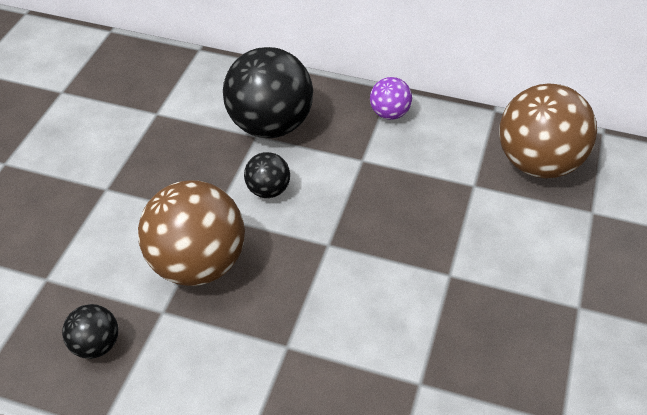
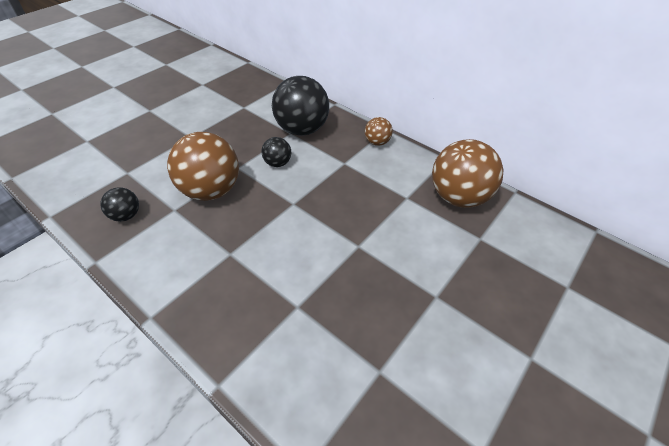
camera: 20 degrees right, 0 degrees up
(389, 114) = (377, 142): purple ball -> brown ball

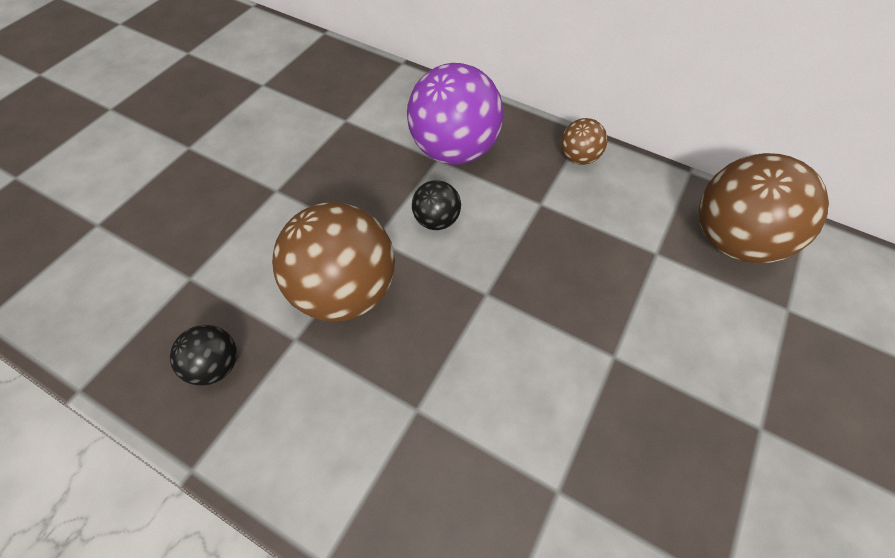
camera: 10 degrees left, 10 degrees up
(301, 130) = (453, 151): black ball -> purple ball

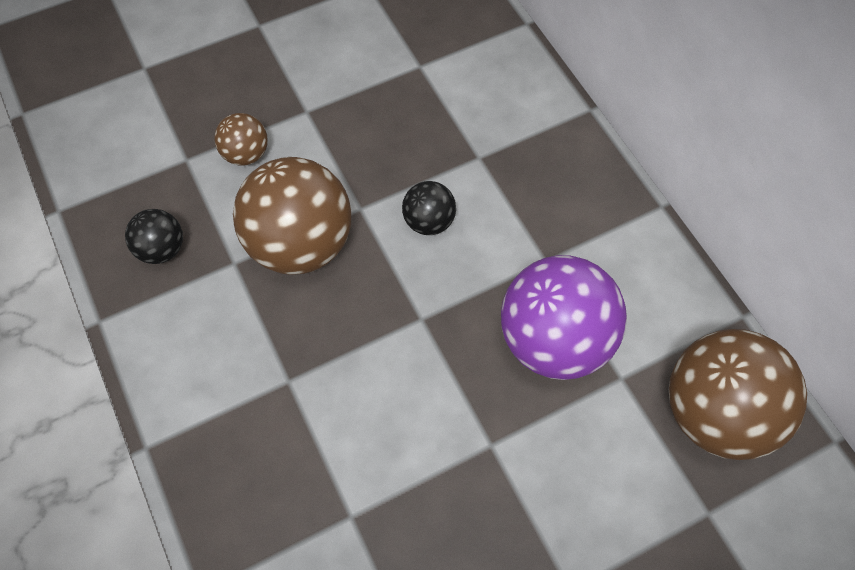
camera: 35 degrees right, 5 degrees up
(453, 151) = (501, 156): purple ball -> purple ball (554, 340)
(578, 158) = (627, 233): brown ball -> brown ball (246, 154)

